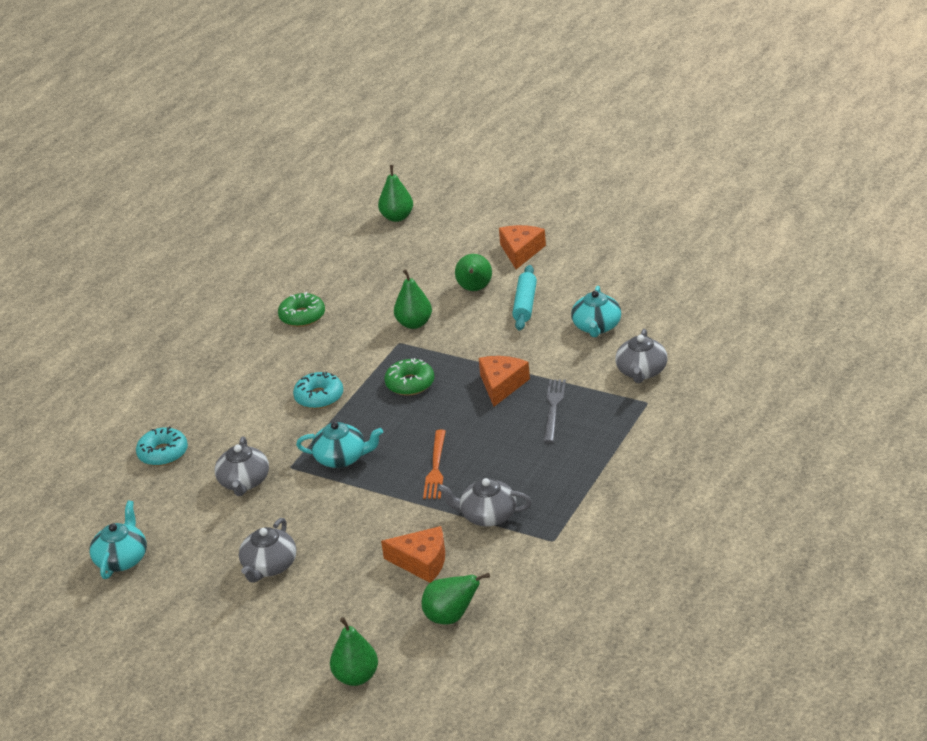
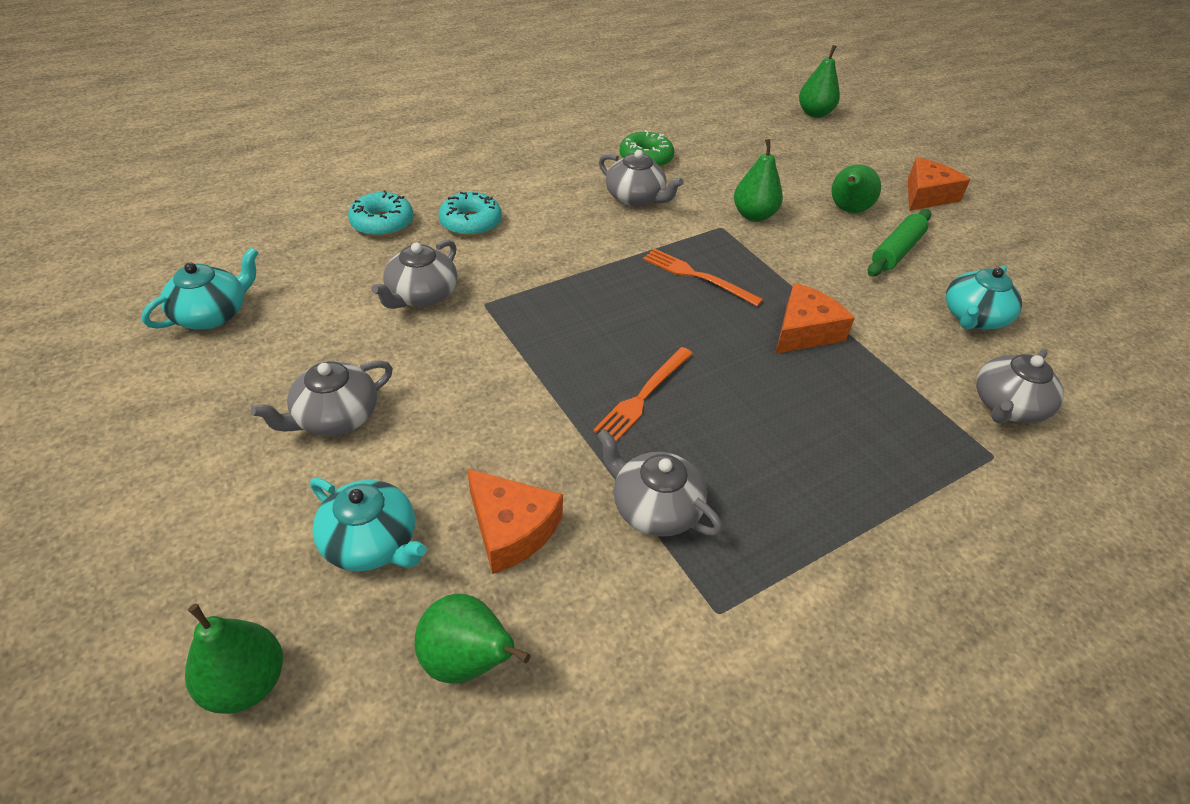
camera: 25 degrees right, 10 degrees up
(319, 397) = (588, 243): turquoise donut -> turquoise donut (471, 223)
(322, 350) = (636, 198): none -> grey teapot
(341, 458) = (547, 323): turquoise teapot -> turquoise teapot (372, 542)
(410, 384) = (697, 276): green donut -> orange fork
(525, 304) = (896, 251): turquoise rolling pin -> green rolling pin
(553, 408) = (852, 395): grey fork -> none

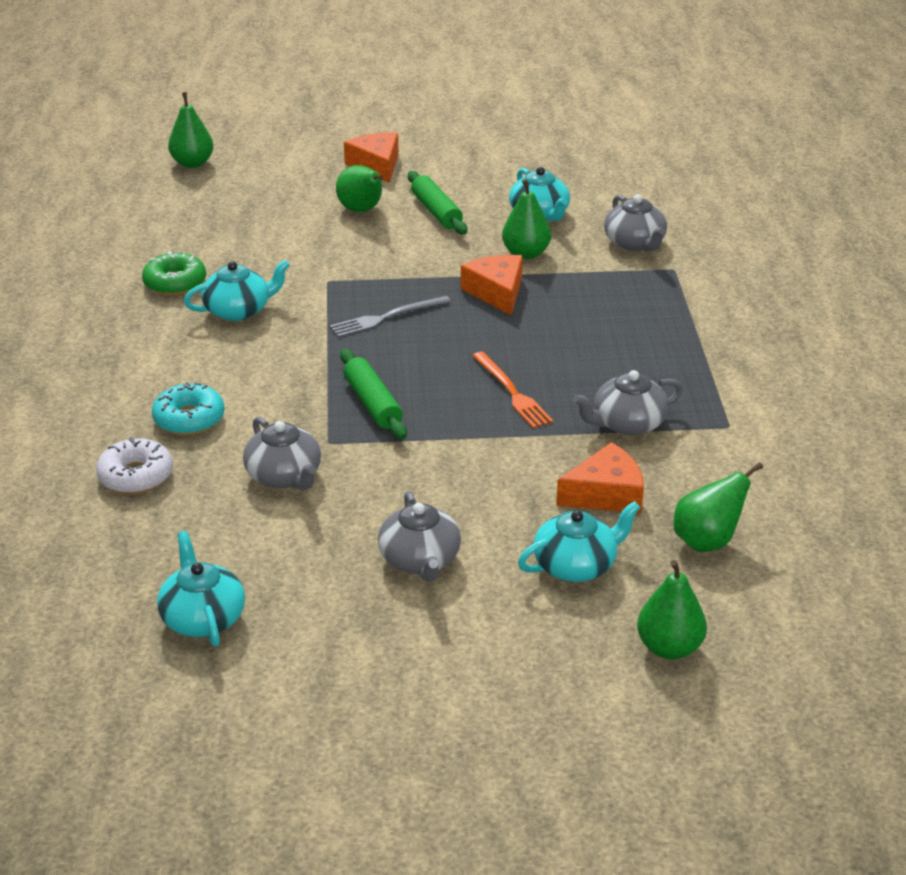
camera: 60 degrees left, 10 degrees down
(382, 223) = (136, 476): turquoise donut -> white donut
(558, 310) = (372, 403): none -> green rolling pin
(636, 198) = (238, 310): grey teapot -> turquoise teapot
(697, 276) = (386, 317): orange fork -> grey fork
(754, 215) = (326, 258): green pear -> green pear (526, 254)

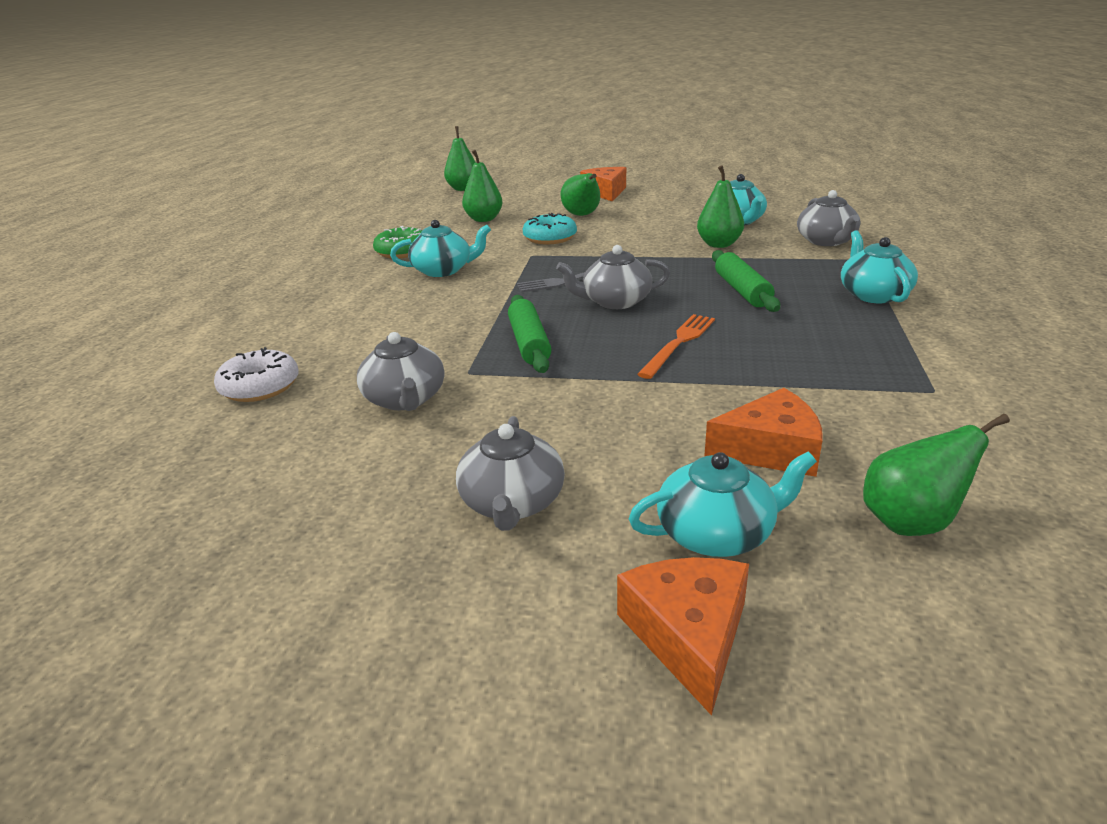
camera: 15 degrees right, 5 degrees down
(189, 419) = (345, 344): turquoise donut -> turquoise donut (550, 238)
(203, 617) = (214, 542): turquoise teapot -> turquoise teapot (873, 294)
(436, 212) = (645, 217): green rolling pin -> green rolling pin (742, 290)
(497, 292) = (684, 268): orange cheese -> orange cheese (689, 635)
(512, 392) = (678, 343): orange fork -> orange fork turned 135 degrees counterclockwise
(627, 423) = (806, 379): grey teapot -> grey teapot (615, 301)
(669, 647) = (850, 684): green pear -> green pear (484, 219)

